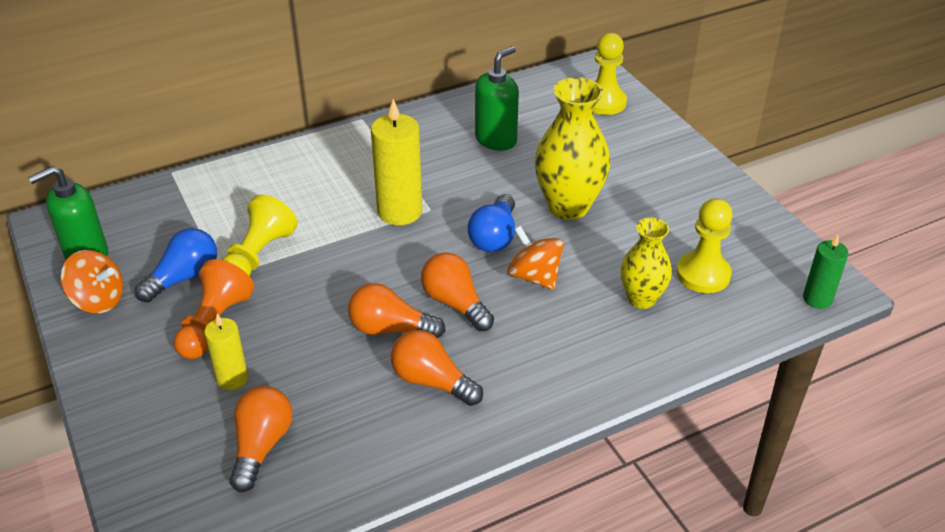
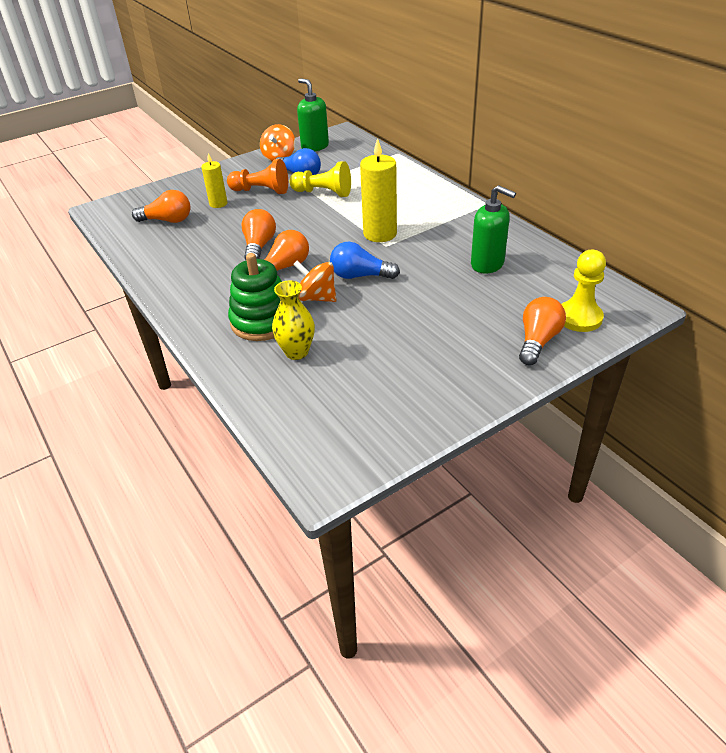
camera: 85 degrees right, 0 degrees up
(432, 381) = (211, 267): orange light bulb -> orange light bulb (537, 341)
(534, 277) = (317, 298): orange spinning top -> orange spinning top turned 105 degrees counterclockwise
(568, 207) = (407, 308): yellow vase -> none
(576, 328) = (262, 321): none -> green stacking toy
(703, 274) = (331, 386): yellow pawn -> none
(817, 299) = (306, 463): green candle -> none

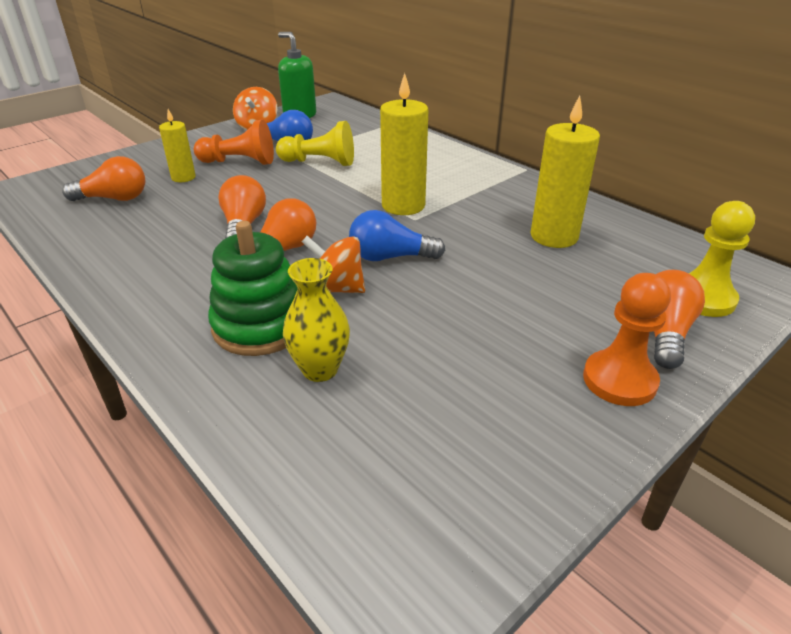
camera: 10 degrees left, 5 degrees down
(487, 264) = (554, 236): green soap dispenser -> yellow candle
(492, 370) = (619, 380): none -> orange pawn

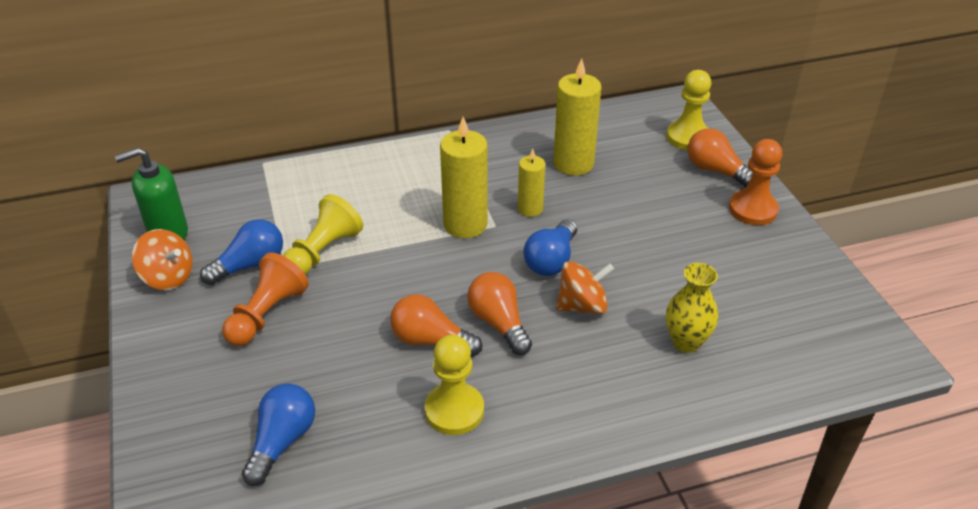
camera: 65 degrees left, 5 degrees up
(114, 198) = (282, 441): orange light bulb -> blue light bulb
(164, 255) = (454, 410): none -> yellow pawn
(183, 177) = (271, 370): yellow candle -> yellow candle (530, 209)
(260, 326) = (614, 363): green stacking toy -> none
(336, 288) = (582, 305): orange spinning top -> orange spinning top turned 150 degrees counterclockwise

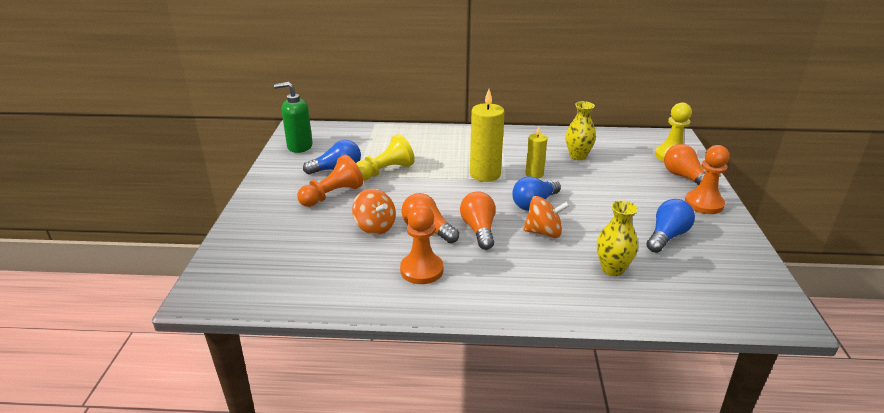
camera: 20 degrees right, 10 degrees down
(168, 277) = (286, 166): orange spinning top -> orange spinning top (375, 227)
(282, 441) = (302, 260): blue light bulb -> blue light bulb (667, 236)
(454, 410) = (421, 270): yellow pawn -> orange pawn
(573, 163) = (578, 156): yellow candle -> yellow vase

